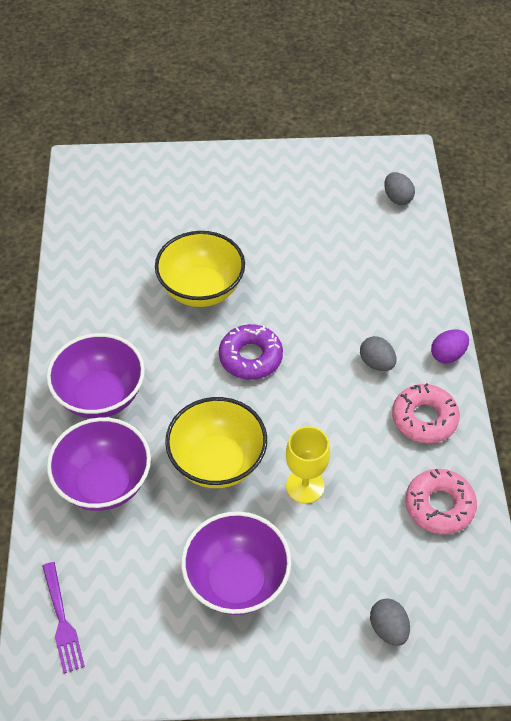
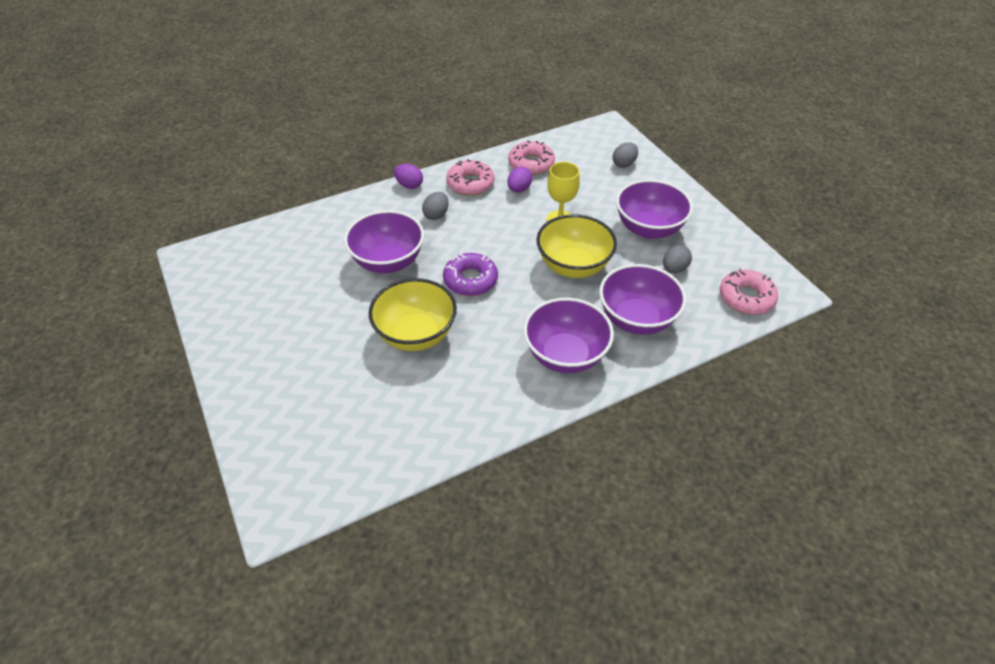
camera: 115 degrees left, 5 degrees down
(62, 620) = (746, 297): purple fork -> pink donut
(318, 297) = (388, 261): none -> purple bowl
(388, 467) = (519, 189): none -> purple egg
(397, 198) = (251, 247): grey egg -> grey egg (674, 269)

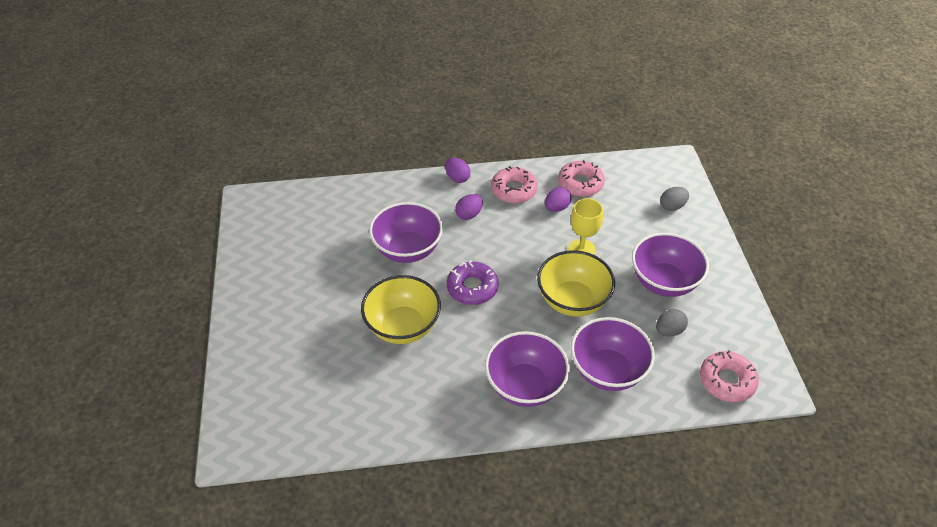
camera: 20 degrees right, 0 degrees up
(436, 215) = (469, 214): grey egg -> purple egg

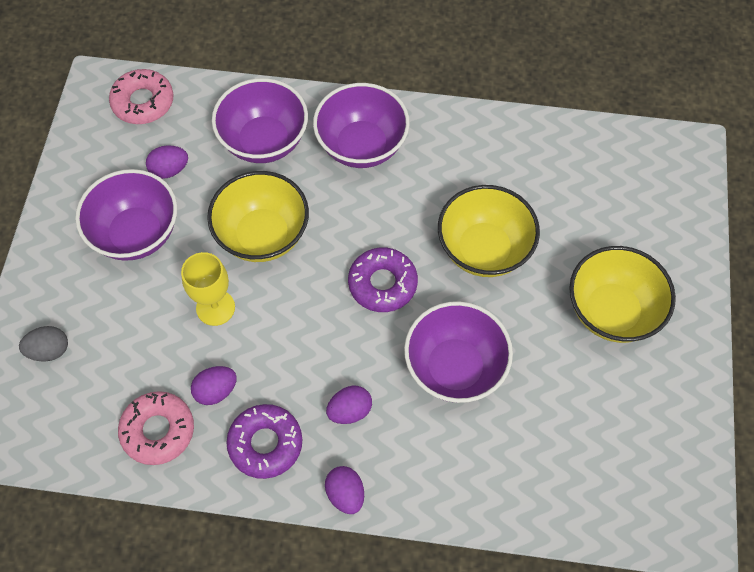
camera: 165 degrees left, 15 degrees up
(300, 305) = (612, 311): none -> yellow bowl
(514, 190) = (265, 444): pink donut -> purple donut
(669, 331) = (169, 170): grey egg -> purple egg

